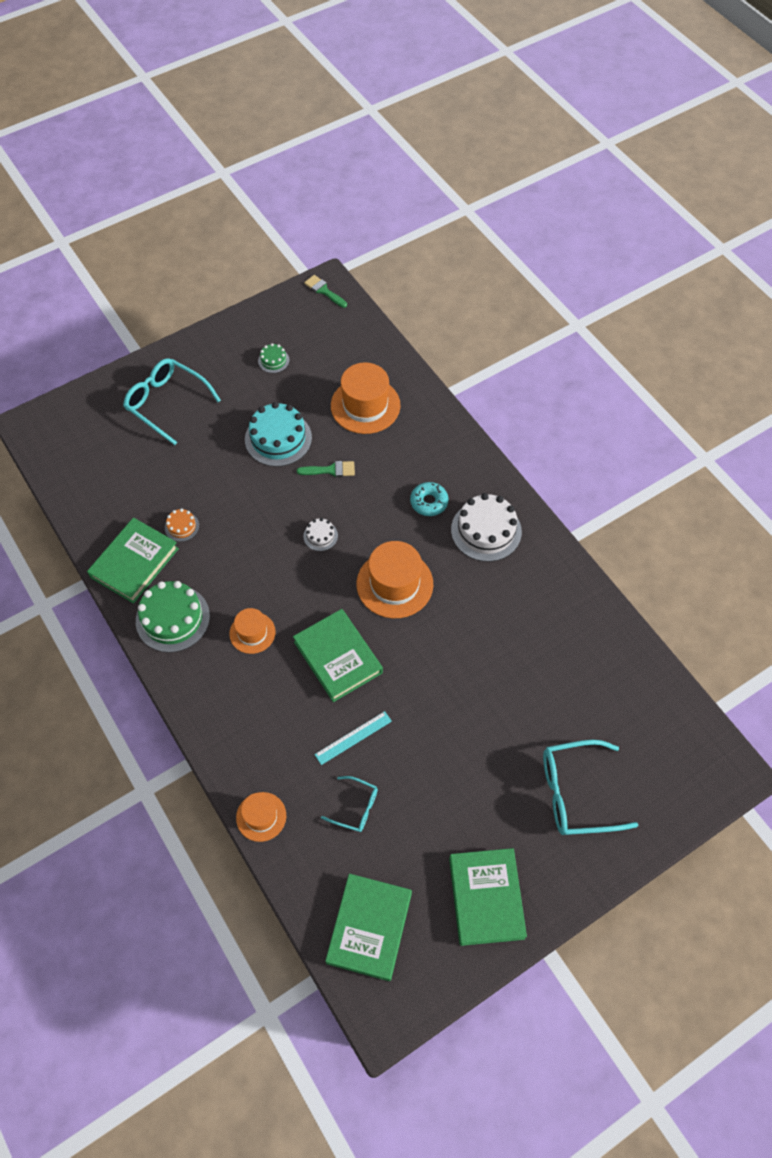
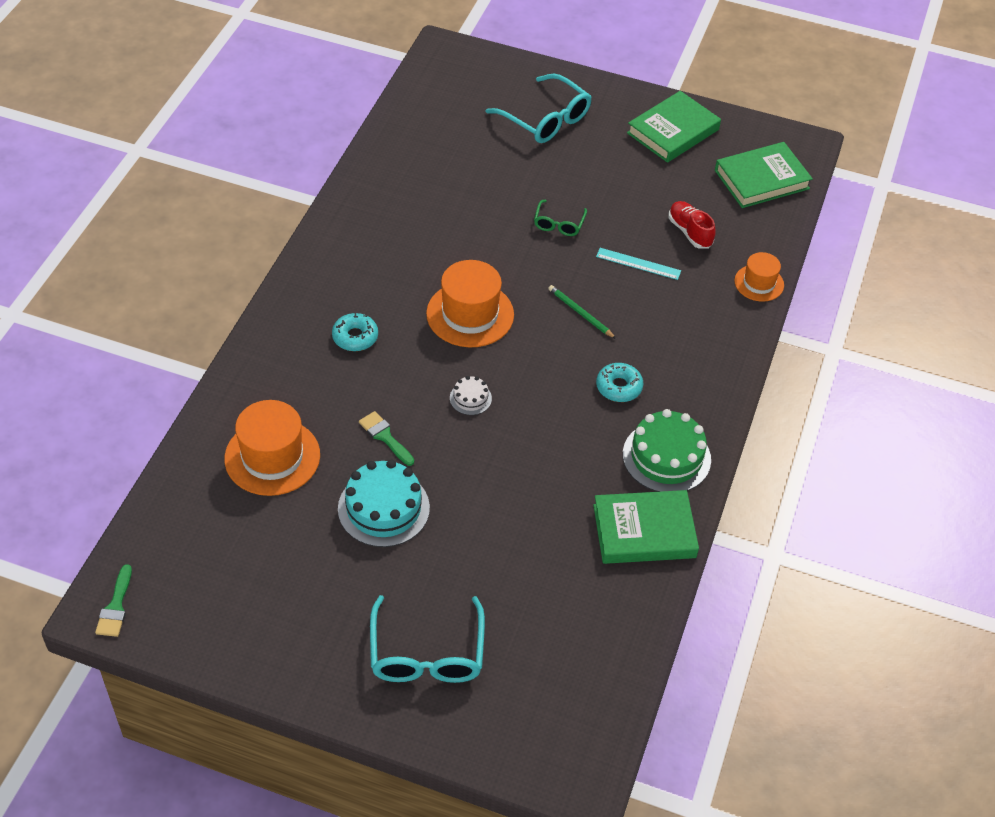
camera: 130 degrees left, 10 degrees down
(182, 526) = (567, 520): orange cake -> none
(252, 633) = (619, 387): orange hat -> turquoise donut
(273, 360) = (274, 586): green cake -> none
(338, 657) = (580, 313): green book -> green pencil
(355, 807) = (690, 232): turquoise glasses -> red shoe
(440, 709) = (559, 224): none -> green glasses
(486, 530) = (351, 279): white cake -> none

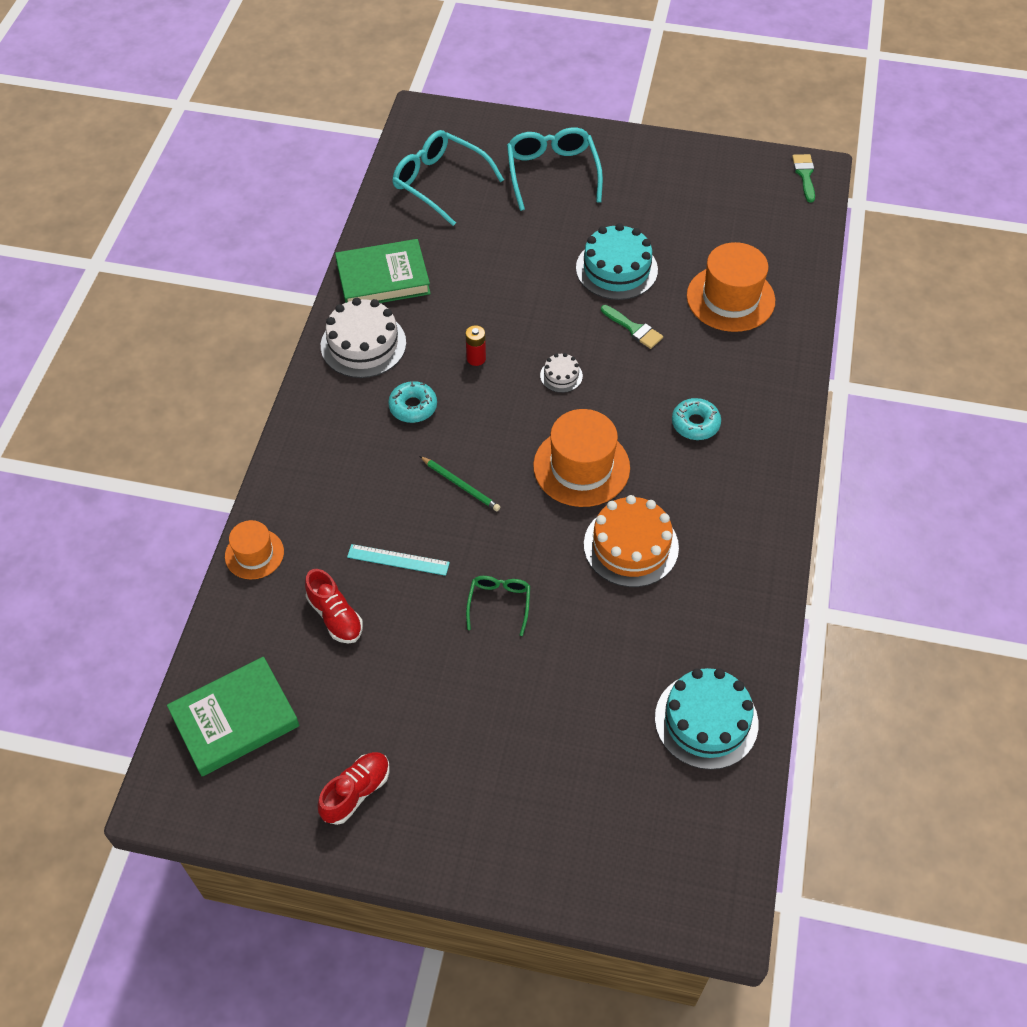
camera: 175 degrees right, 5 degrees up
(420, 137) = (706, 720): none -> turquoise cake
(443, 249) = (631, 546): none -> orange cake
(545, 119) = (540, 785): turquoise glasses -> turquoise glasses (439, 182)
(552, 427) = (476, 358): none -> red battery
(666, 457) = (363, 344): green cake -> white cake
(673, 131) = (356, 792): green book -> red shoe

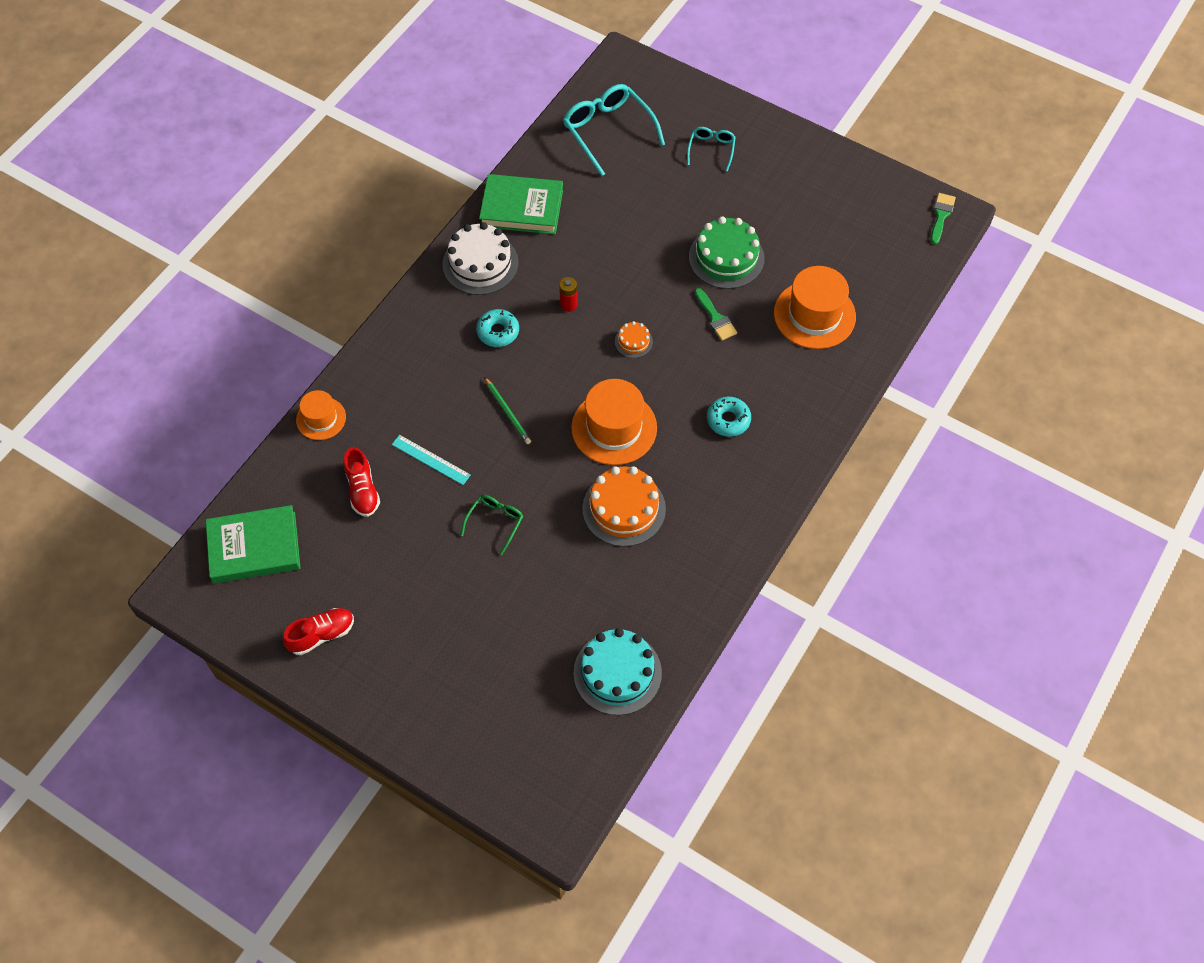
camera: 20 degrees right, 5 degrees up
(552, 173) = (711, 149): turquoise glasses -> turquoise glasses, size x0.54
(561, 375) = (633, 342): white cake -> orange cake
(616, 269) = (726, 257): turquoise cake -> green cake

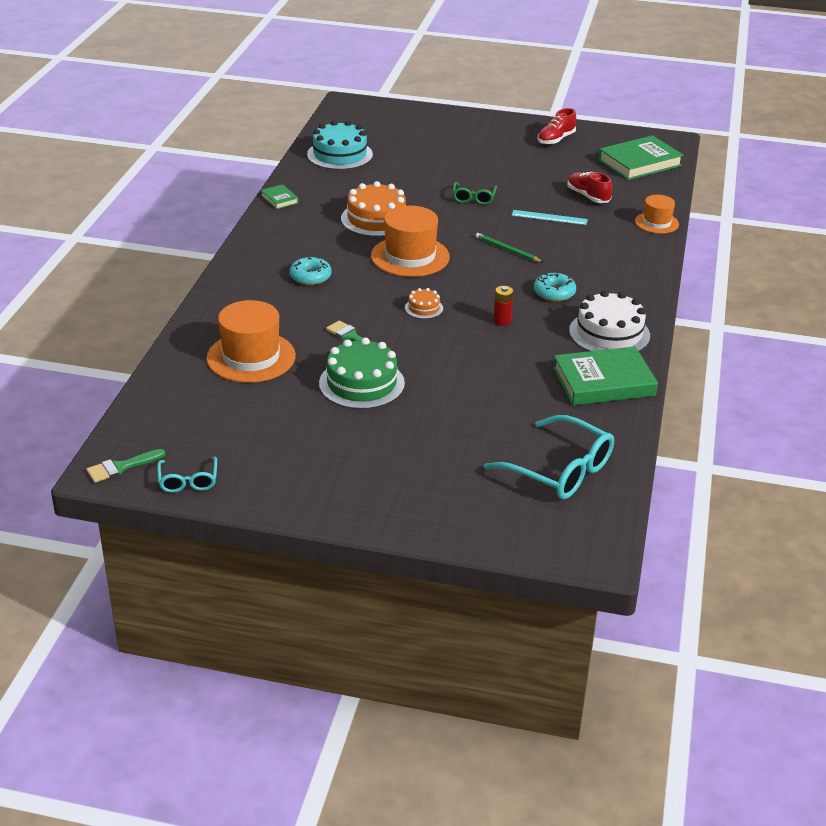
camera: 160 degrees right, 25 degrees down
(711, 149) = (425, 477): turquoise glasses -> turquoise glasses (188, 481)
(723, 582) = (279, 199): none -> green book
(941, 215) = (121, 467): green brush -> green brush turned 60 degrees clockwise

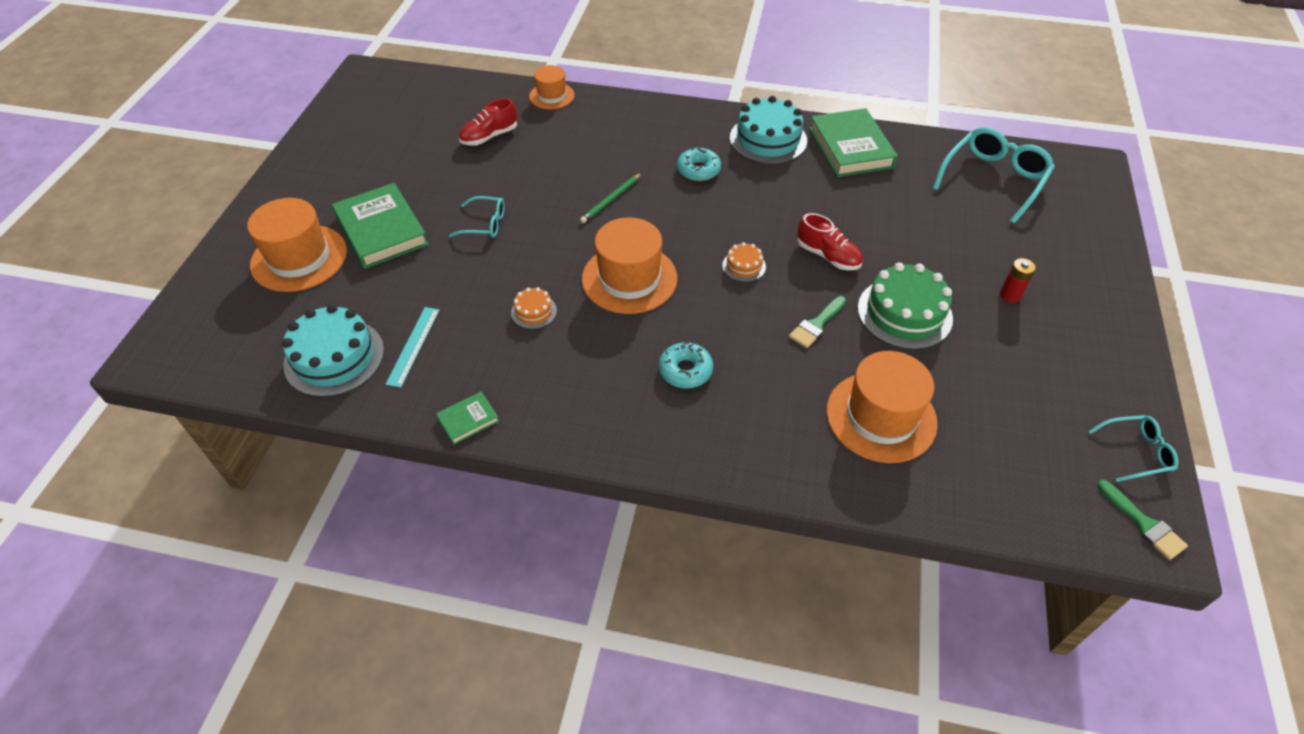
camera: 90 degrees left, 15 degrees up
(376, 219) = (533, 311): orange cake -> orange cake, size x0.49
(434, 136) = (299, 258): none -> orange hat
(473, 198) = (485, 224): green glasses -> turquoise glasses
(502, 321) = (759, 207): red battery -> red battery (1010, 295)
(549, 217) = (537, 166): turquoise ruler -> turquoise ruler (413, 346)
(556, 139) = (339, 153): red shoe -> red shoe (828, 256)
(609, 333) = (768, 139): white cake -> turquoise cake
(639, 163) = (414, 96): green book -> green book (381, 230)

